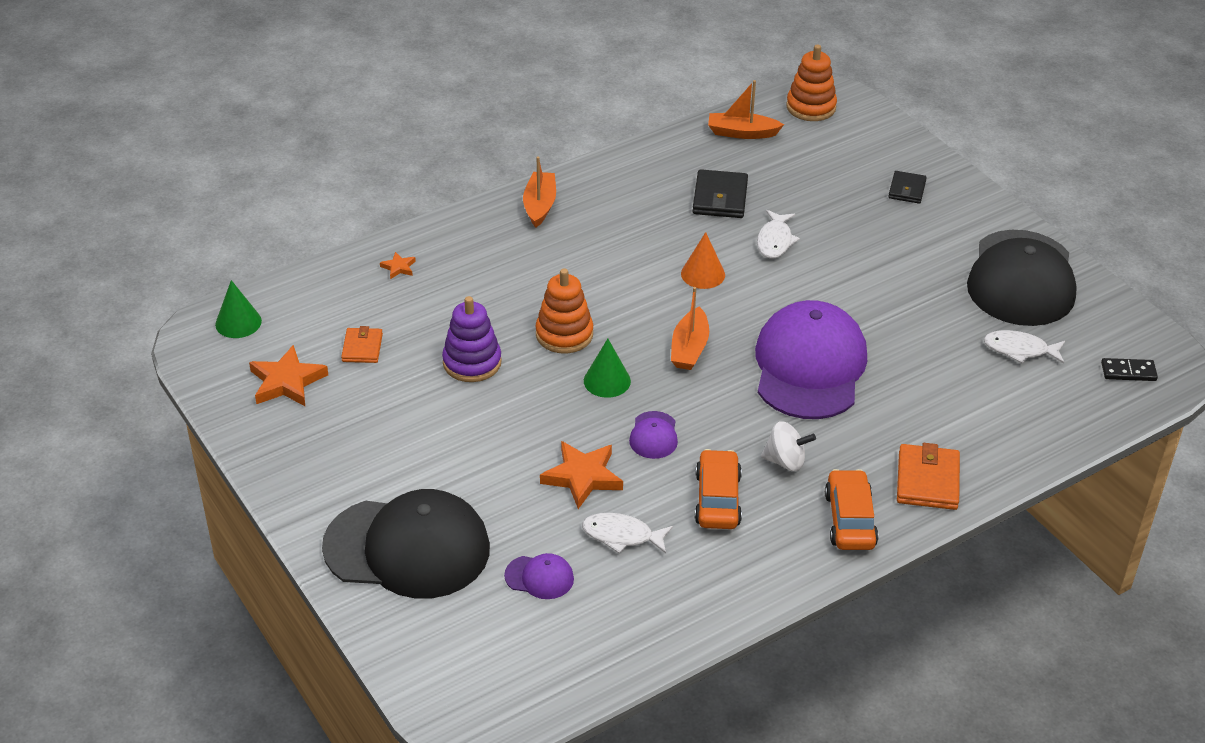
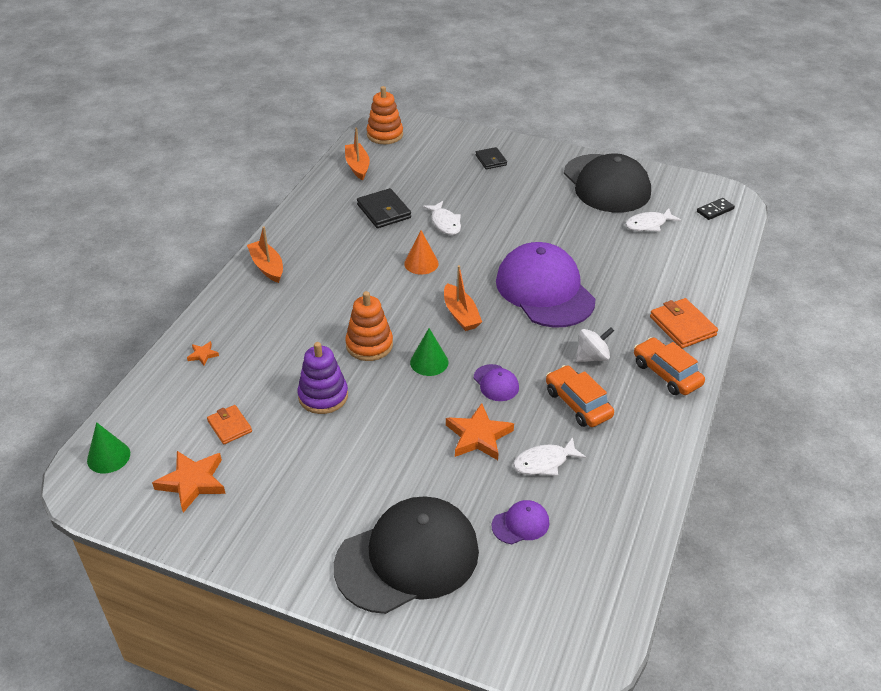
camera: 35 degrees left, 0 degrees up
(742, 133) = (357, 166): orange boat -> orange boat turned 105 degrees clockwise

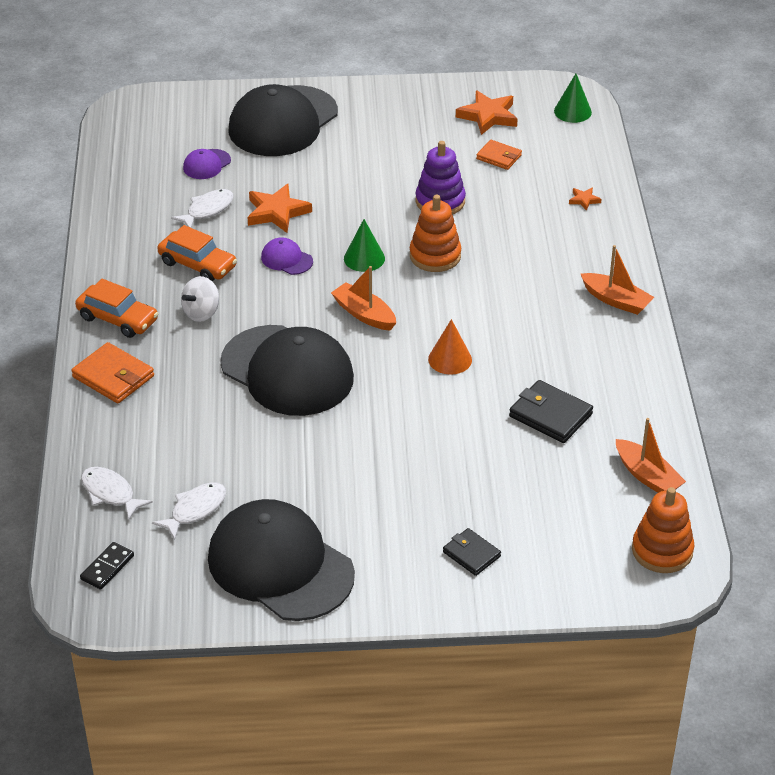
camera: 155 degrees right, 0 degrees up
(445, 223) = (461, 423): white fish -> white fish (110, 493)
(544, 290) = (287, 371): purple cap -> black cap

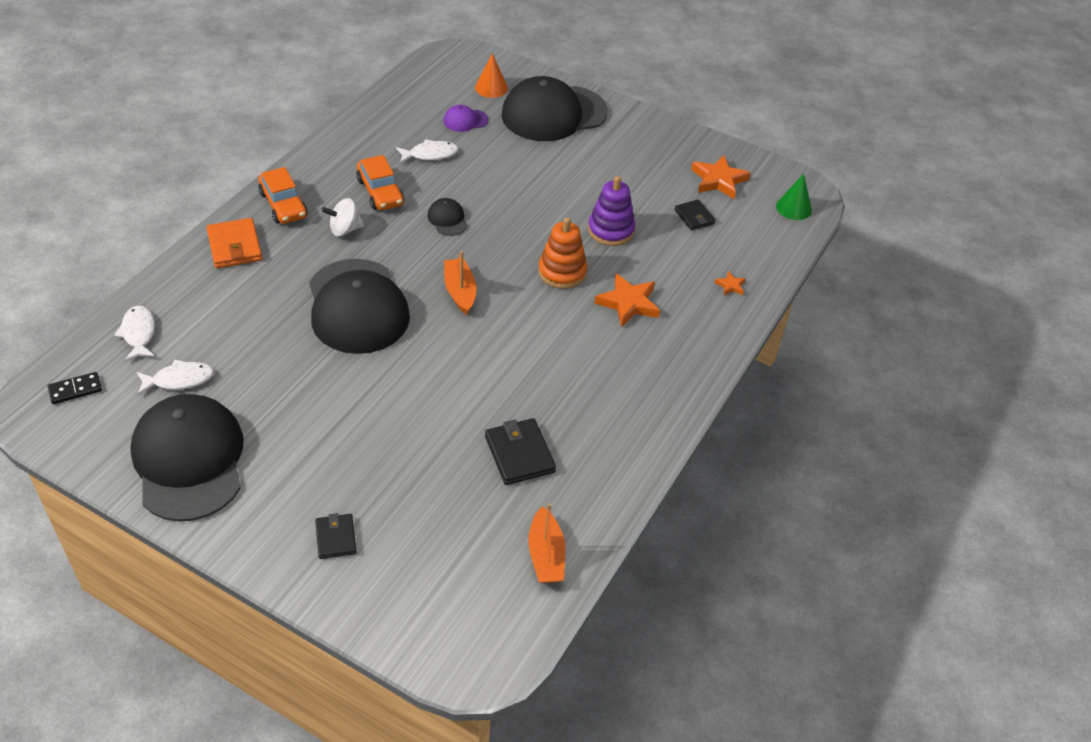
camera: 30 degrees right, 5 degrees up
(277, 212) = (478, 180): orange star -> orange star (628, 303)
(286, 259) = (447, 219): purple cap -> black cap
(364, 258) = (505, 247): green cone -> none
(450, 359) = (487, 363): orange cone -> orange cone (491, 87)
(499, 157) = (694, 217): orange wallet -> black wallet
(616, 300) = (673, 384): orange boat -> none
(662, 550) = (491, 631): orange stacking toy -> none

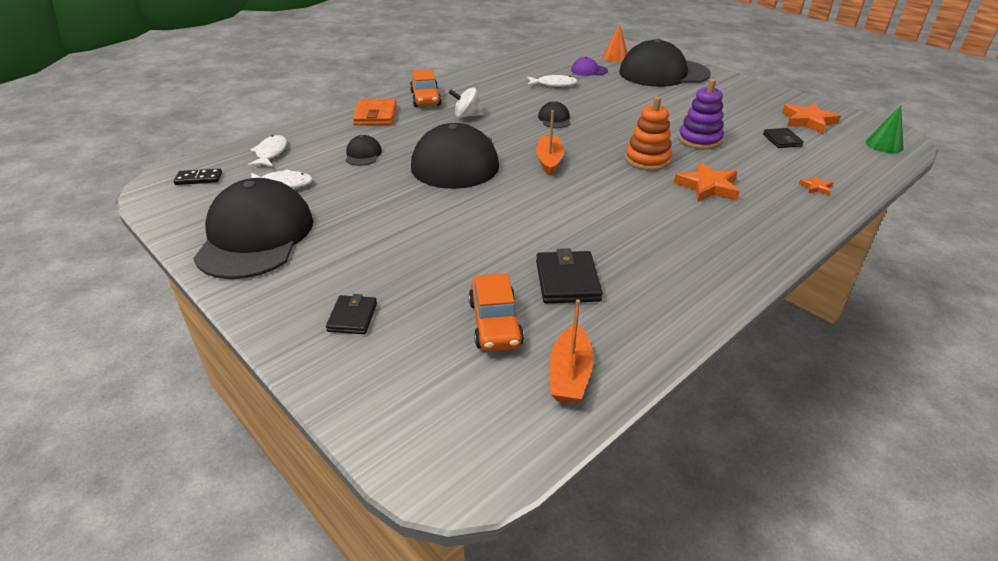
camera: 20 degrees right, 10 degrees down
(249, 316) = (363, 154): none -> black cap
(380, 192) = (505, 99): orange car -> orange car (495, 323)

